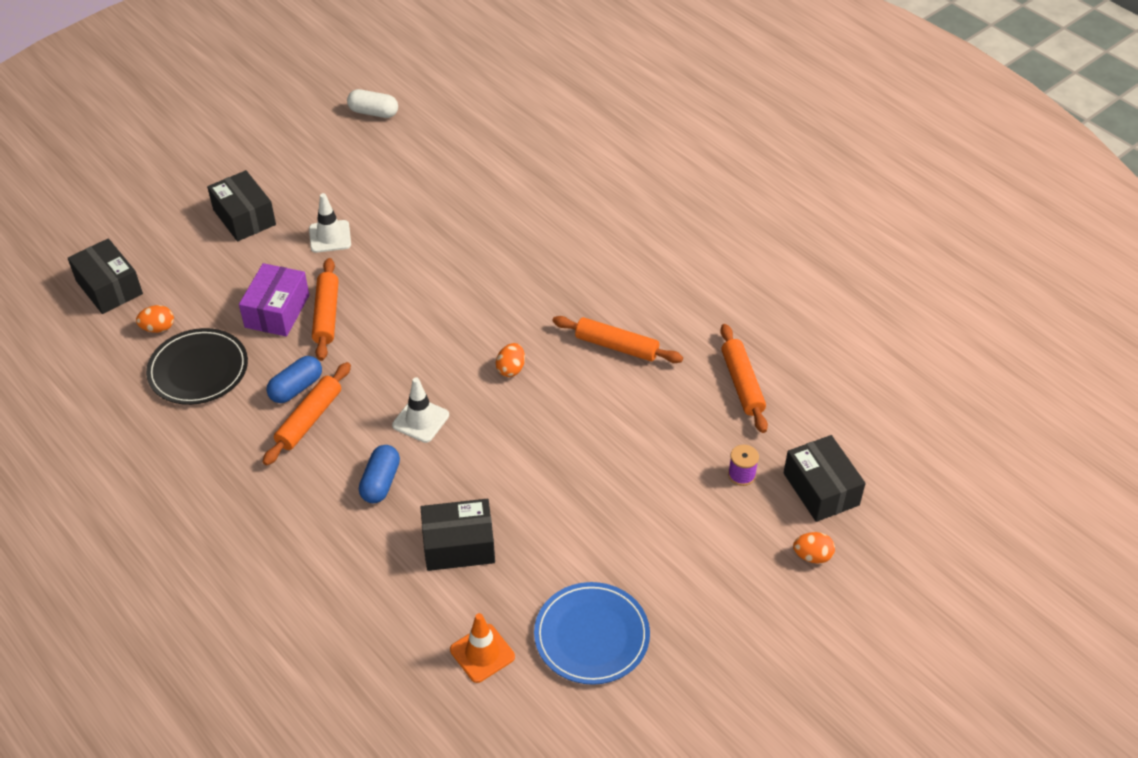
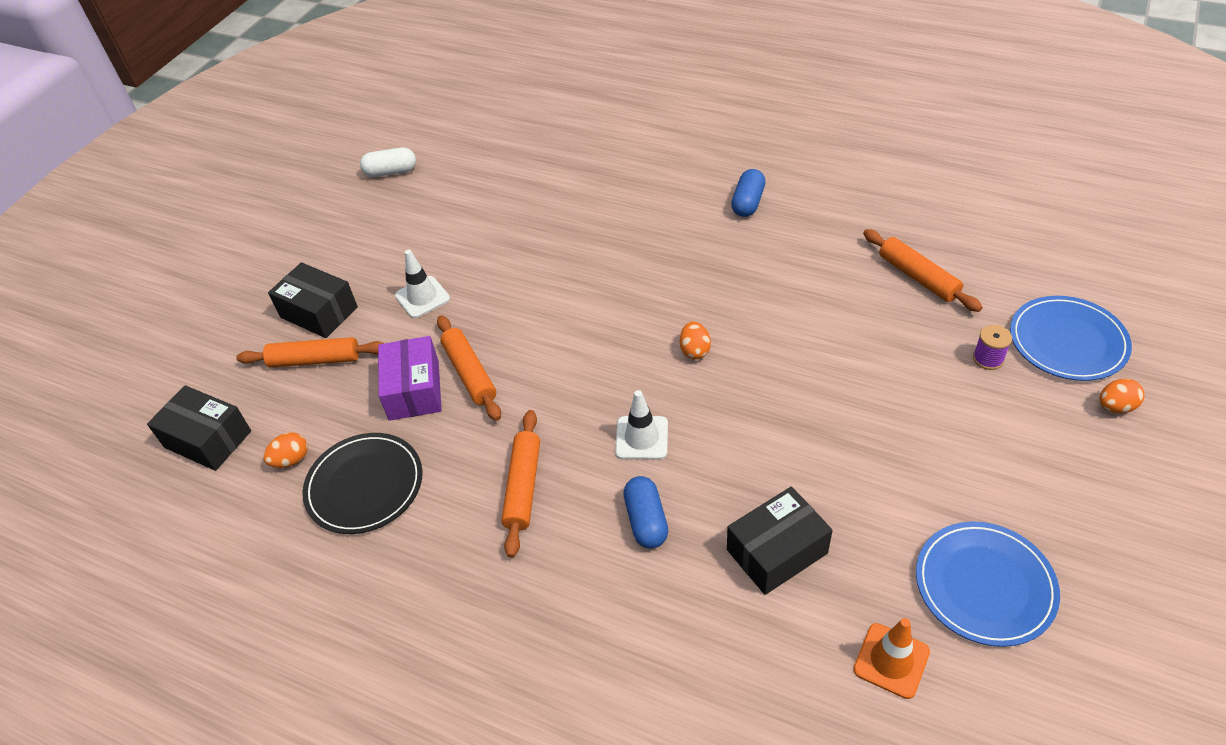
camera: 20 degrees left, 0 degrees up
(296, 388) = (487, 460): blue capsule -> blue capsule (748, 203)
(616, 346) = (778, 289): orange rolling pin -> orange rolling pin (315, 360)
(821, 489) = (1067, 341): black box -> blue plate

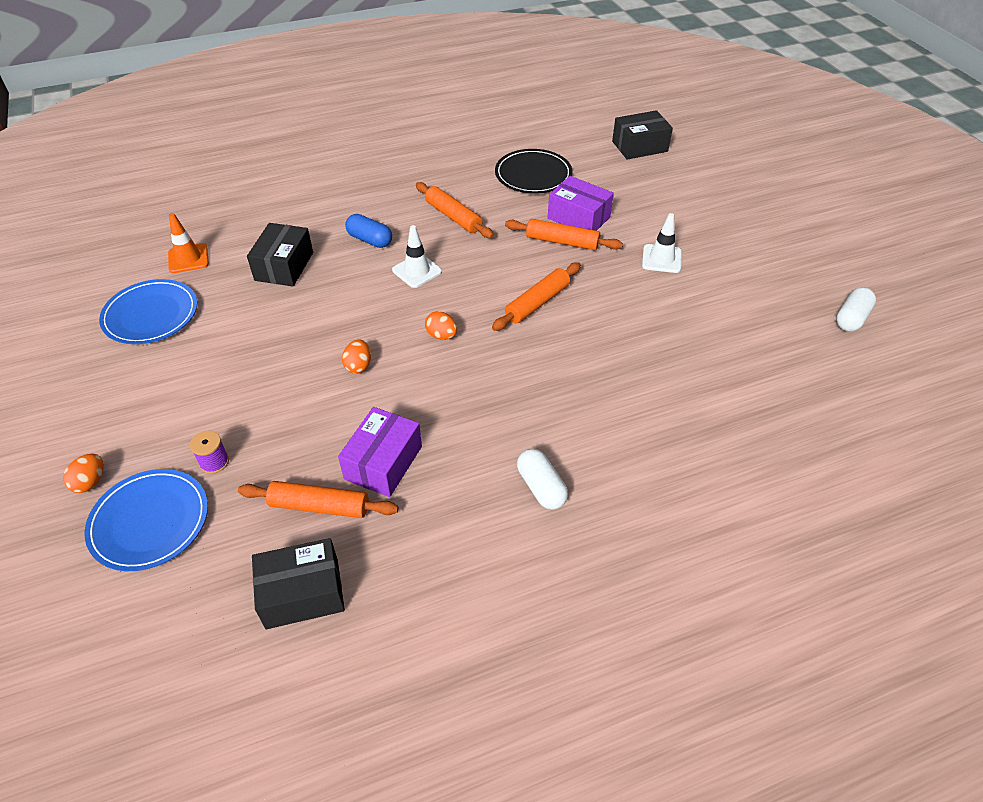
camera: 130 degrees right, 0 degrees up
(291, 460) = (585, 162): orange egg -> orange egg (358, 366)
(315, 360) = (657, 198): orange rolling pin -> orange rolling pin (537, 303)
(319, 312) = (703, 216): black box -> black box (302, 593)
(748, 203) = (541, 487): blue capsule -> white capsule
(844, 278) = (383, 462): none -> purple box

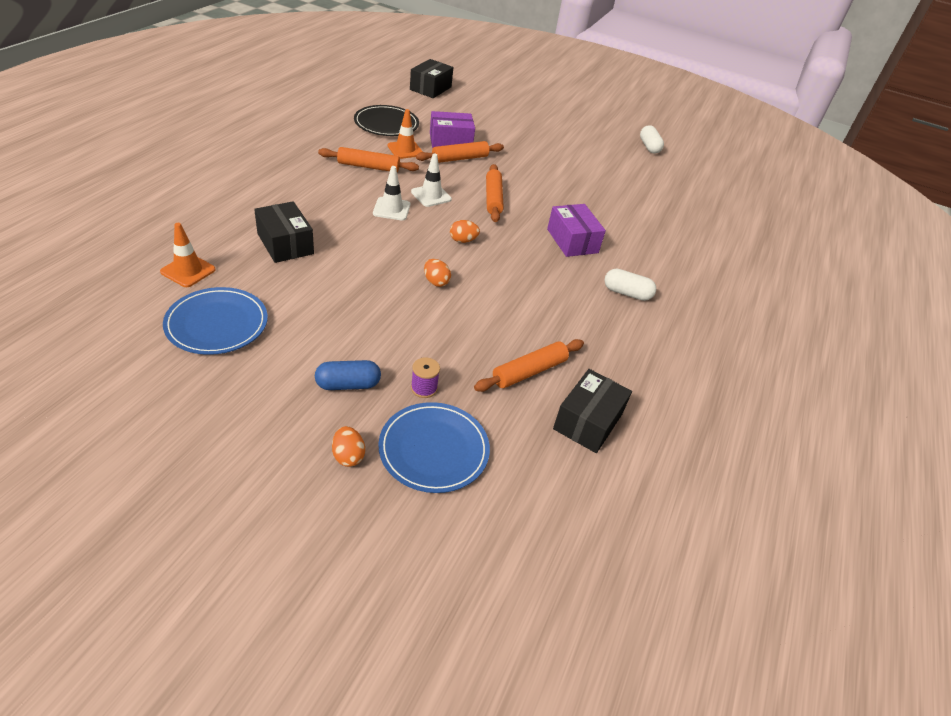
camera: 50 degrees left, 5 degrees down
(370, 240) = (328, 202): blue capsule -> blue capsule (348, 384)
(383, 462) = (530, 327): purple box -> purple box (572, 241)
(514, 211) = (405, 150): none -> orange traffic cone
(661, 259) = (527, 149): white traffic cone -> white traffic cone (431, 195)

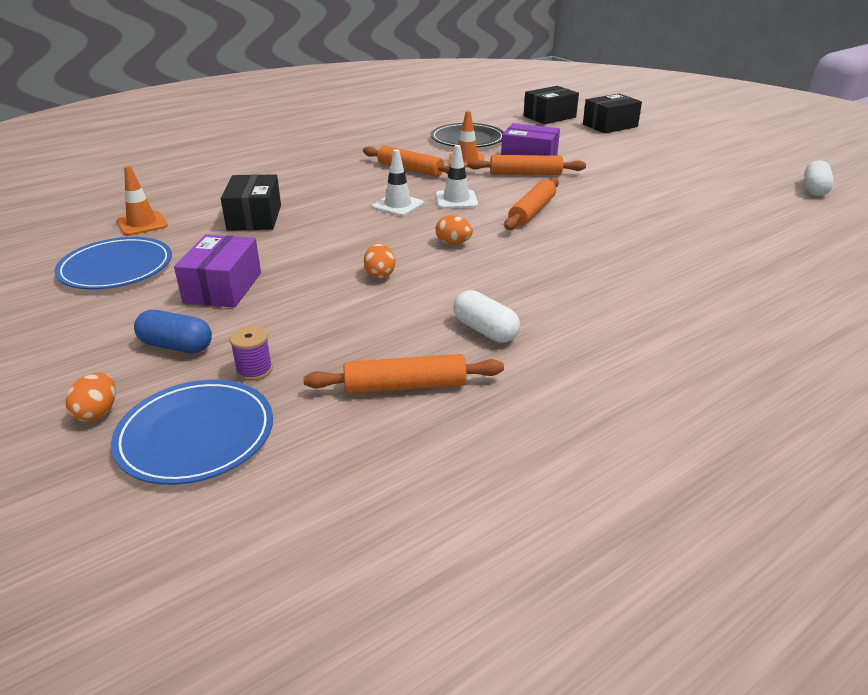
camera: 35 degrees right, 10 degrees down
(572, 241) = (603, 265): purple box -> purple box (223, 287)
(587, 421) = (432, 465): black box -> black box (610, 125)
(627, 293) = (637, 332): white capsule -> white capsule (485, 330)

